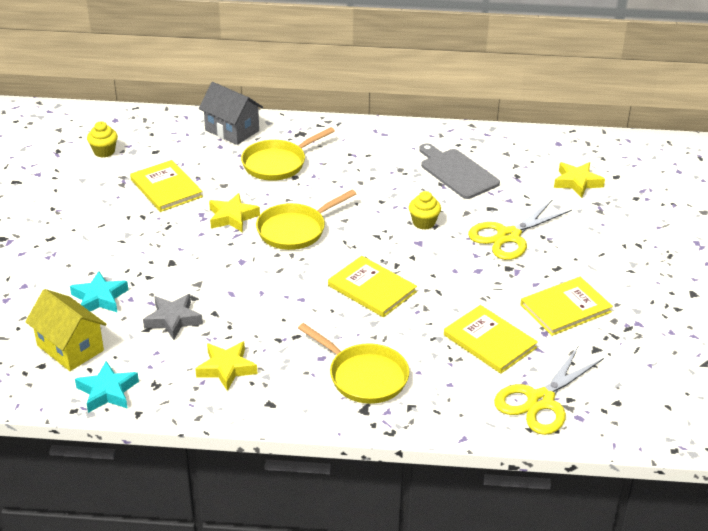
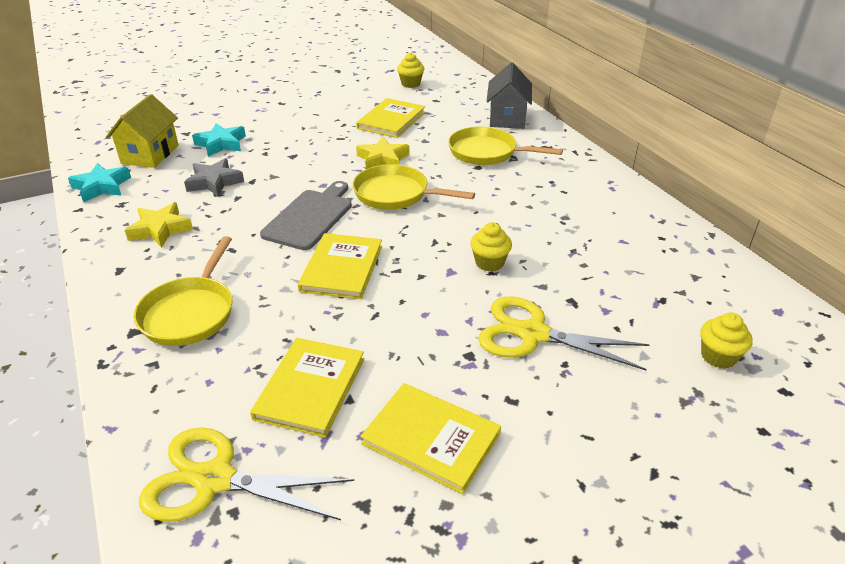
camera: 60 degrees right, 0 degrees up
(457, 172) = (608, 254): grey cutting board -> grey cutting board (310, 217)
(577, 182) = (718, 356): yellow star -> yellow cupcake

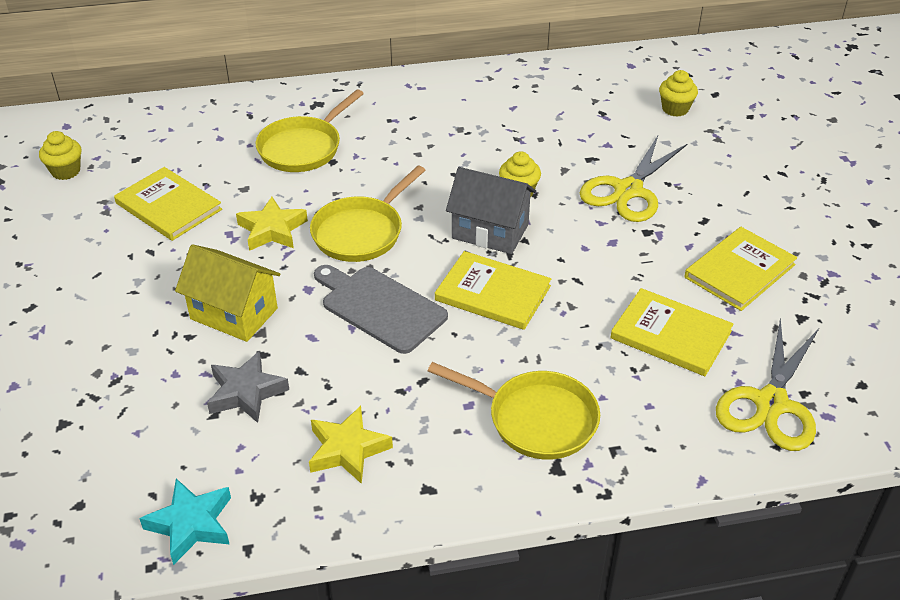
camera: 75 degrees left, 5 degrees up
(150, 154) = (113, 467): yellow house -> yellow house (234, 313)
(221, 144) = (130, 382): turquoise star -> none
(507, 118) = (227, 114): grey house -> grey house (490, 231)

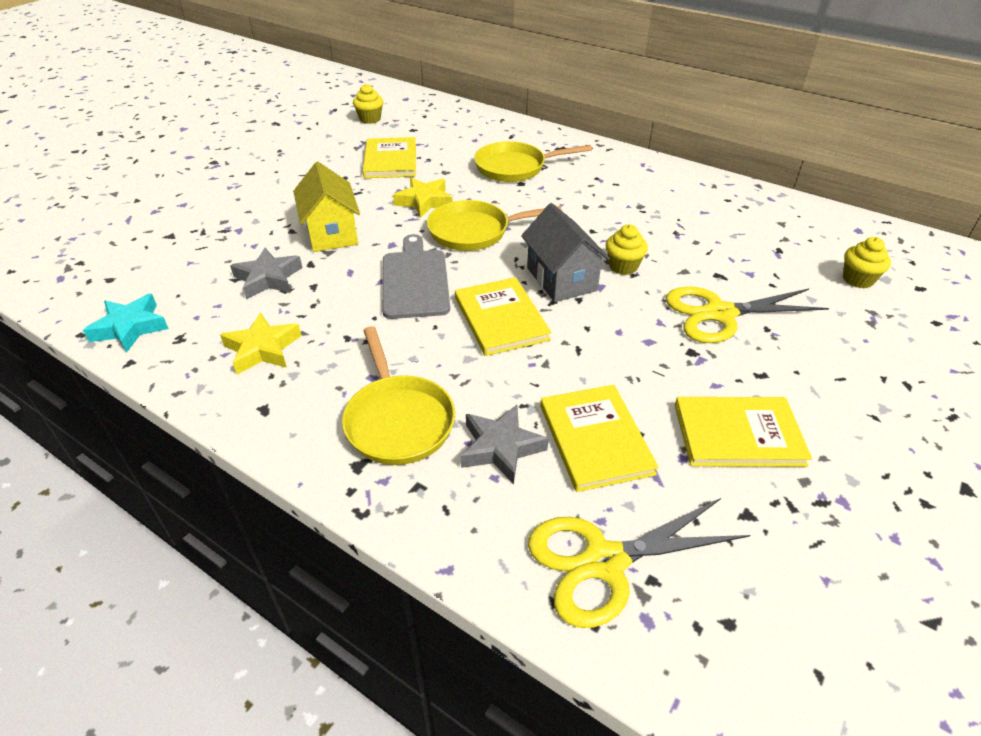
camera: 45 degrees right, 0 degrees up
(626, 384) = (501, 448): none -> grey star

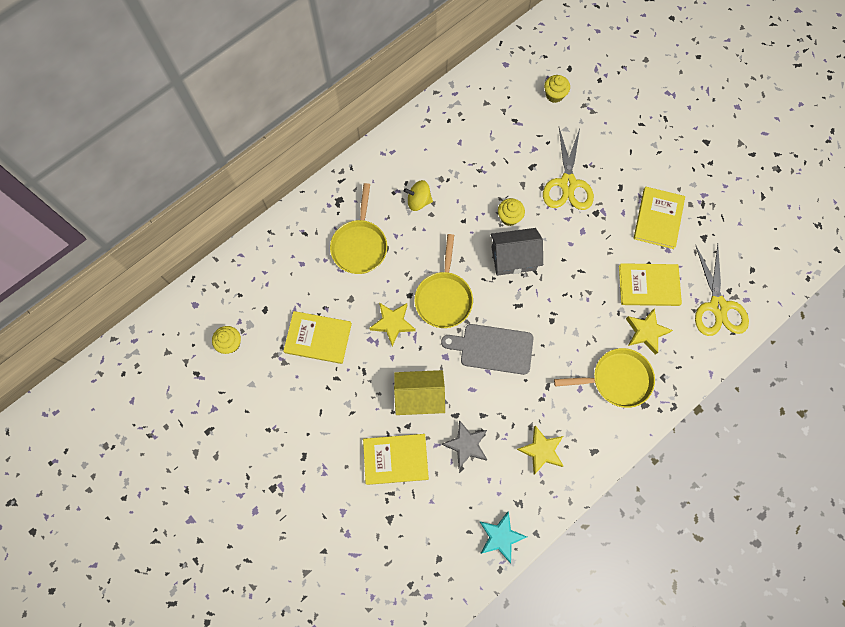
camera: 75 degrees left, 30 degrees up
(501, 318) = (544, 305): yellow book -> yellow book (395, 459)
(501, 448) = (646, 332): grey star -> yellow star
(597, 195) = (418, 201): none -> yellow spinning top

